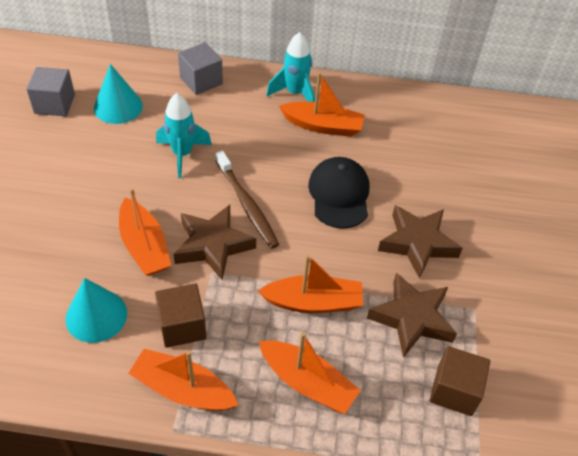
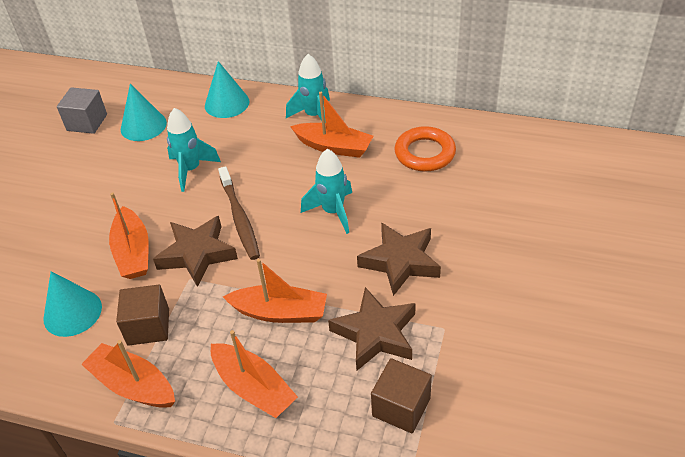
camera: 15 degrees right, 5 degrees down
(201, 81) = (227, 103): grey cube -> turquoise cone
(339, 194) = (333, 212): black cap -> turquoise rocket
(413, 131) = (424, 153): none -> orange ring

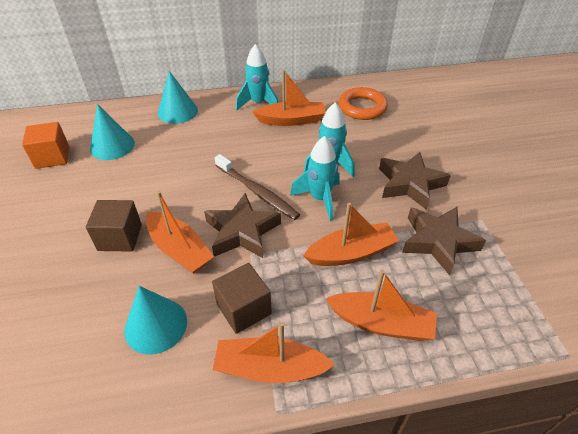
camera: 30 degrees left, 0 degrees up
(87, 122) = (52, 157): grey cube -> orange cube
(191, 170) = (184, 168): turquoise rocket -> turquoise rocket (319, 199)
(401, 407) = (505, 289): brown cube -> brown cube (120, 237)

